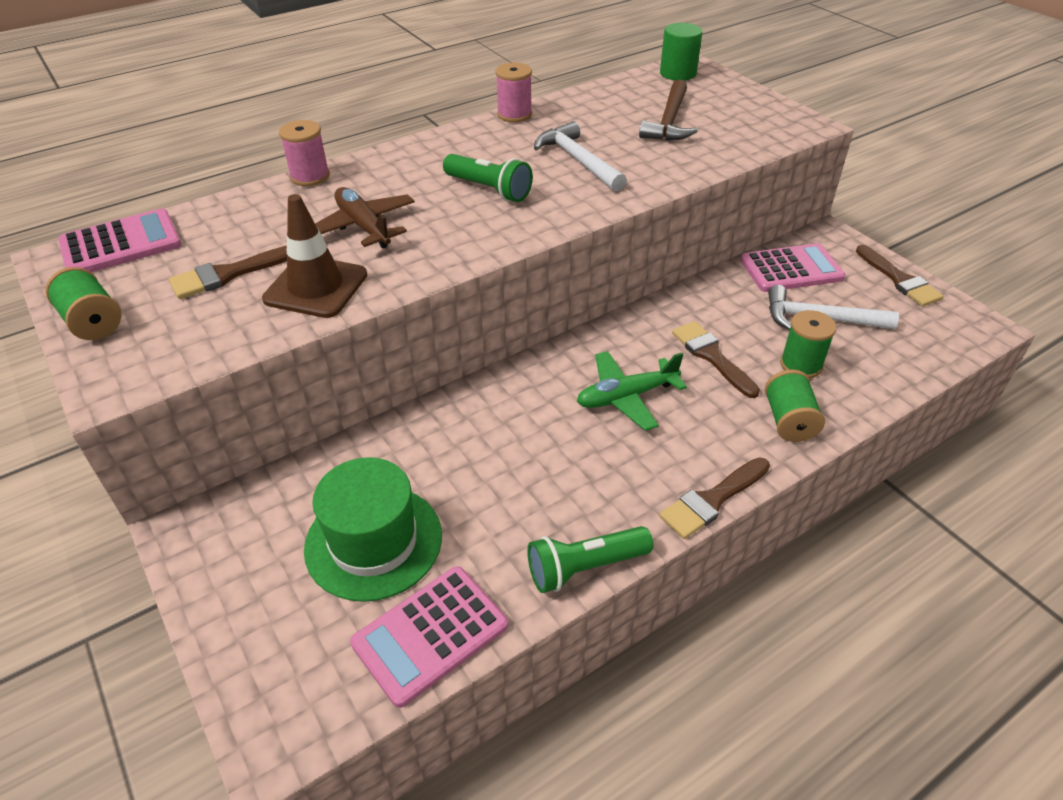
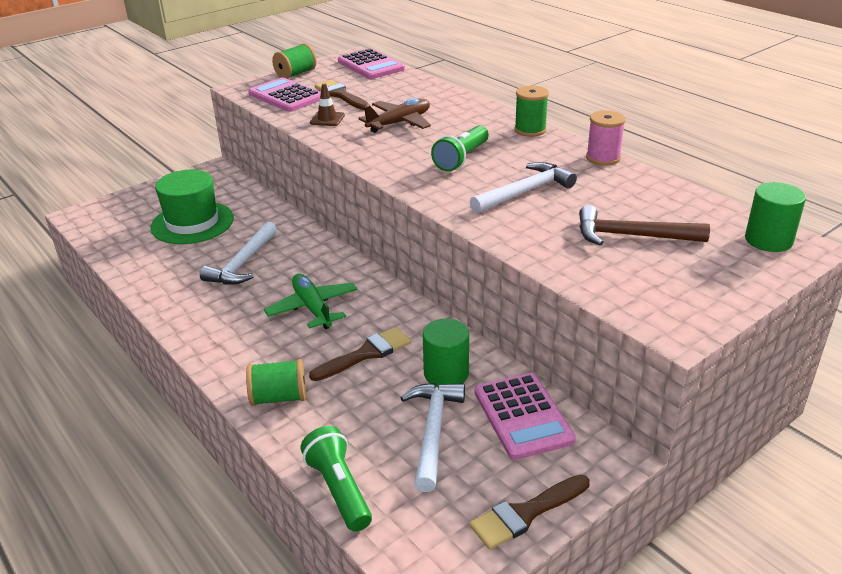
camera: 85 degrees right, 10 degrees down
(310, 176) = (463, 98): pink spool -> none
(316, 287) = (327, 119): brown traffic cone -> brown traffic cone, size x0.55
(430, 634) = (122, 248): pink calculator -> pink calculator (286, 96)
(513, 468) = (243, 263): none -> white hammer
(585, 567) = (152, 297): green flashlight -> green flashlight (339, 489)
(712, 500) = (197, 351): brown brush -> none
(739, 306) = (446, 373): none -> green cylinder
(801, 365) = (356, 411): green spool -> green spool (530, 130)

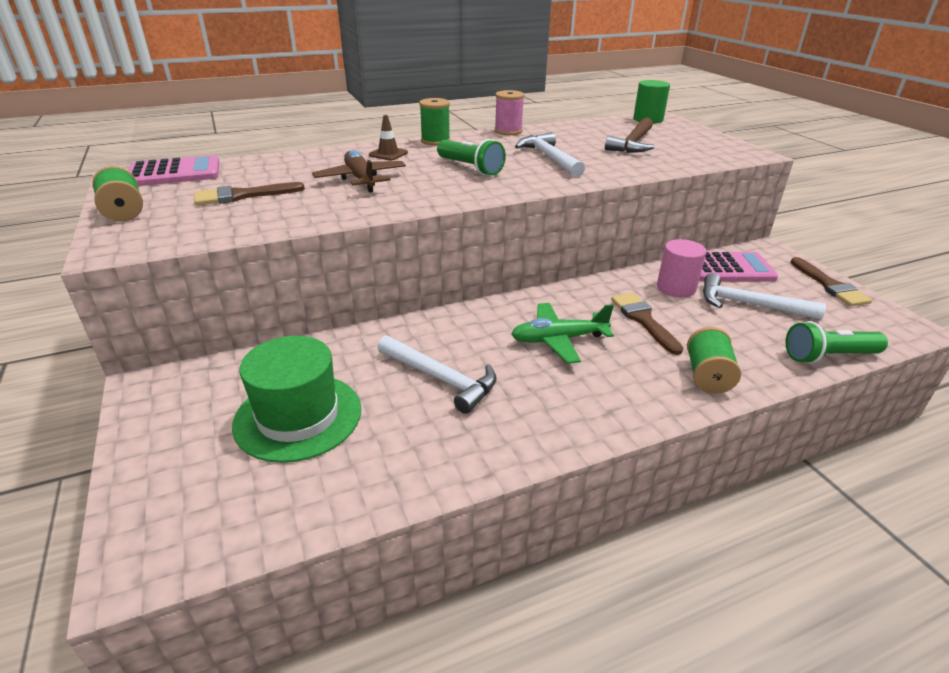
camera: 75 degrees left, 0 degrees up
(286, 96) = (194, 224): pink calculator -> none
(327, 119) = (305, 209): brown traffic cone -> brown traffic cone (388, 154)
(446, 373) = (676, 288): green cylinder -> pink cylinder

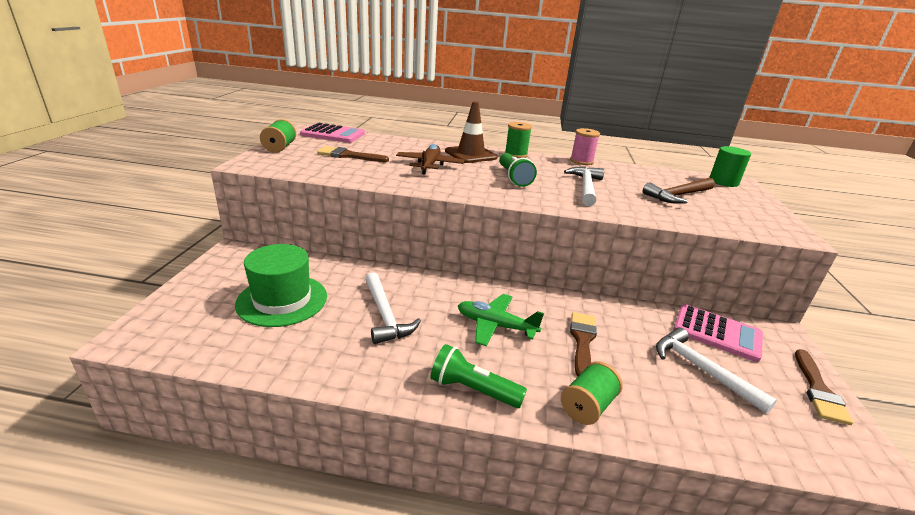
camera: 30 degrees right, 5 degrees down
(388, 154) = (470, 154): brown traffic cone -> brown traffic cone, size x1.80
(676, 288) = (643, 328): pink cylinder -> none
(828, 356) = (734, 448): green flashlight -> green flashlight (473, 390)

